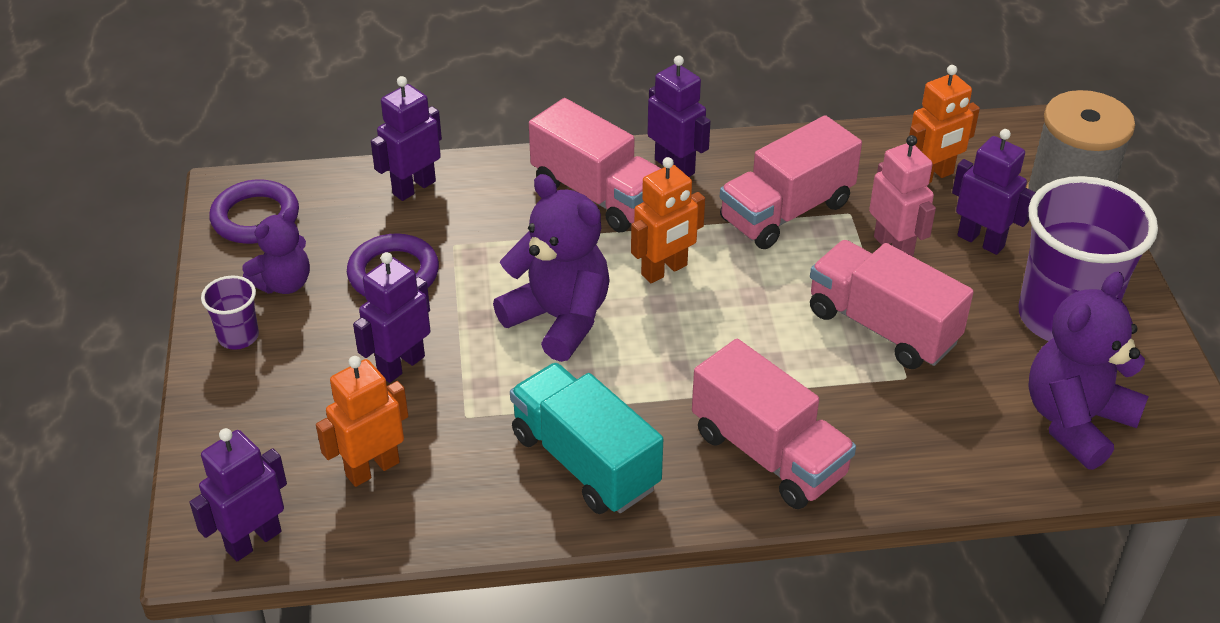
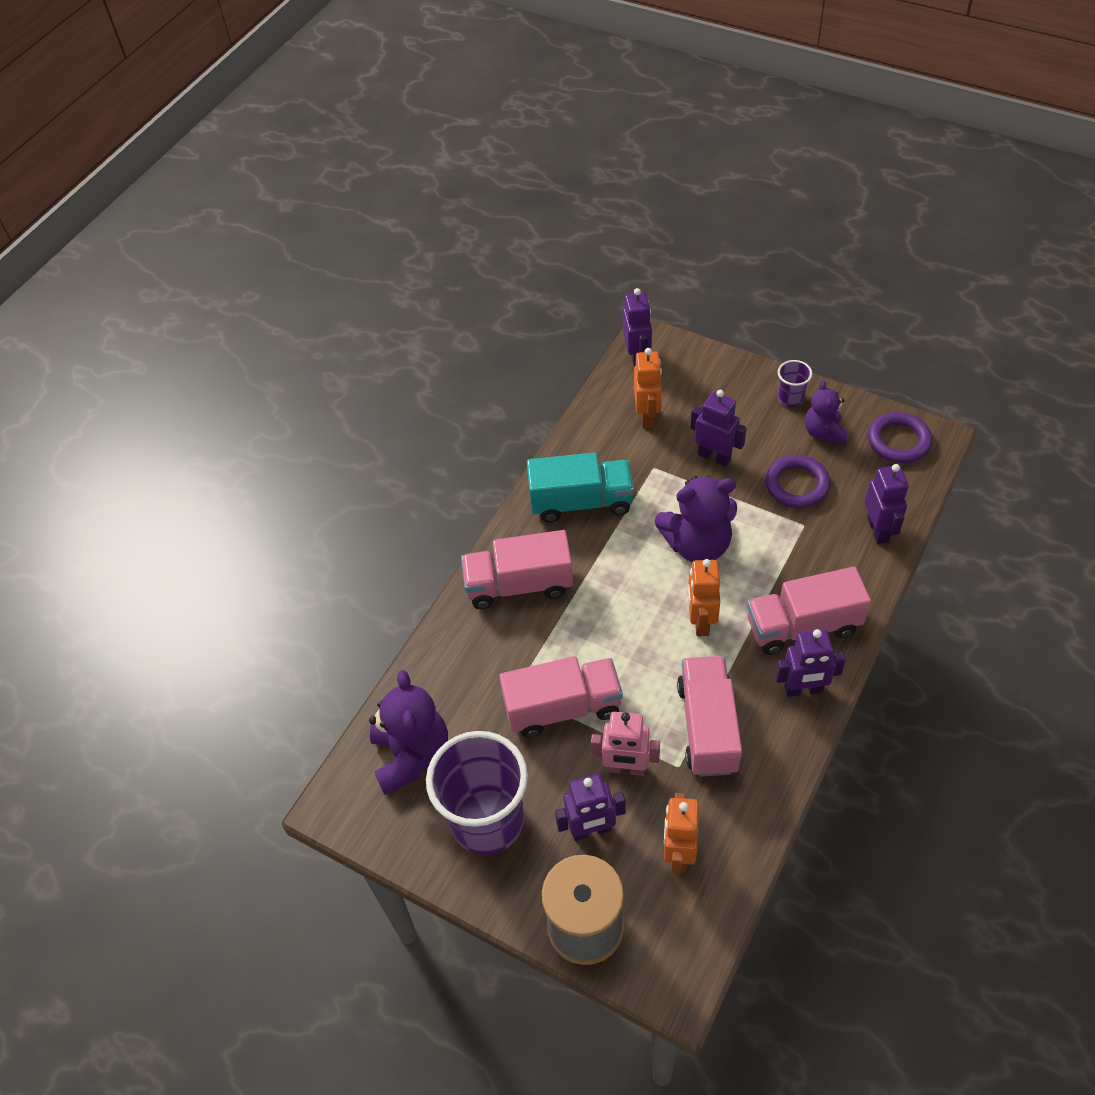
camera: 130 degrees right, 10 degrees up
(401, 365) = (714, 457): purple robot -> purple robot turned 45 degrees counterclockwise

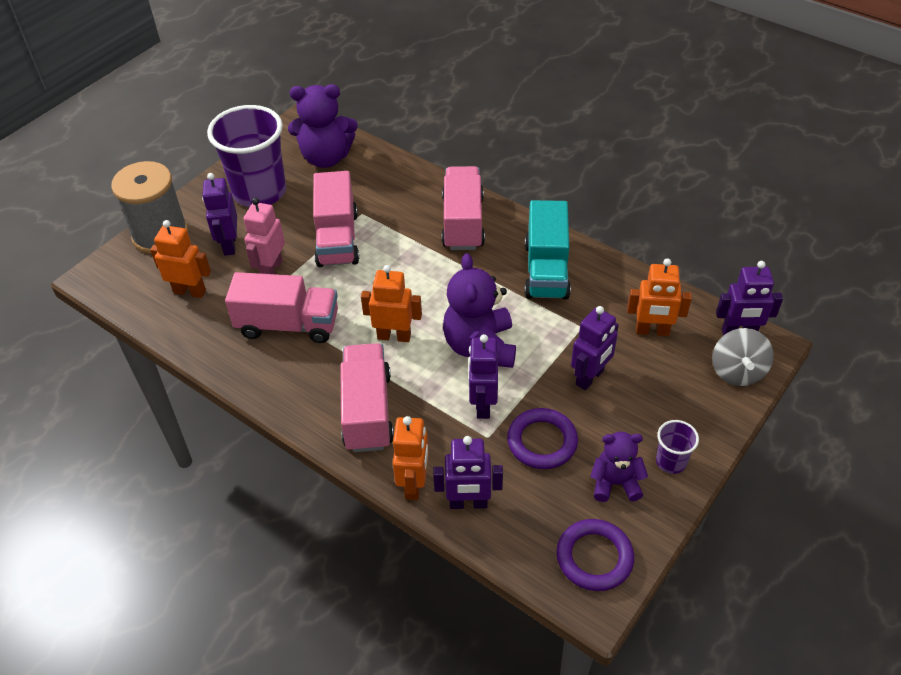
camera: 95 degrees right, 5 degrees down
(682, 358) = (737, 371): none -> grey spinning top
(803, 689) = (301, 398): purple robot -> purple robot (482, 404)
(872, 573) = (414, 484): none -> orange robot

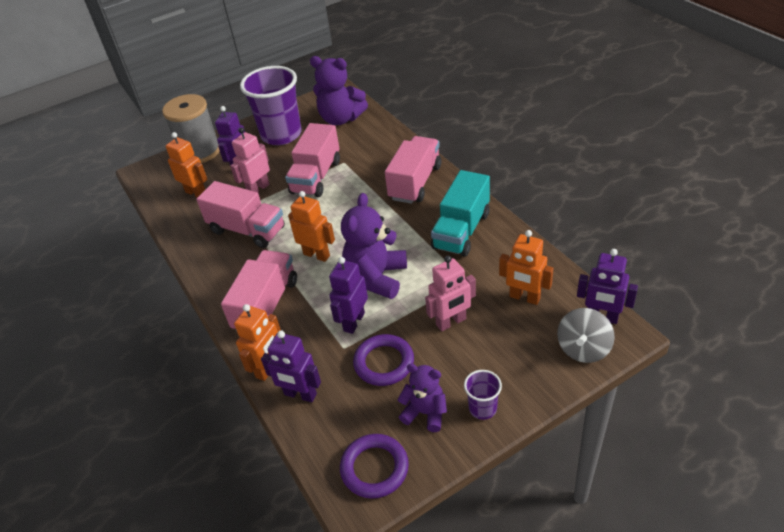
camera: 25 degrees right, 5 degrees down
(590, 377) = (451, 322): purple robot -> pink robot

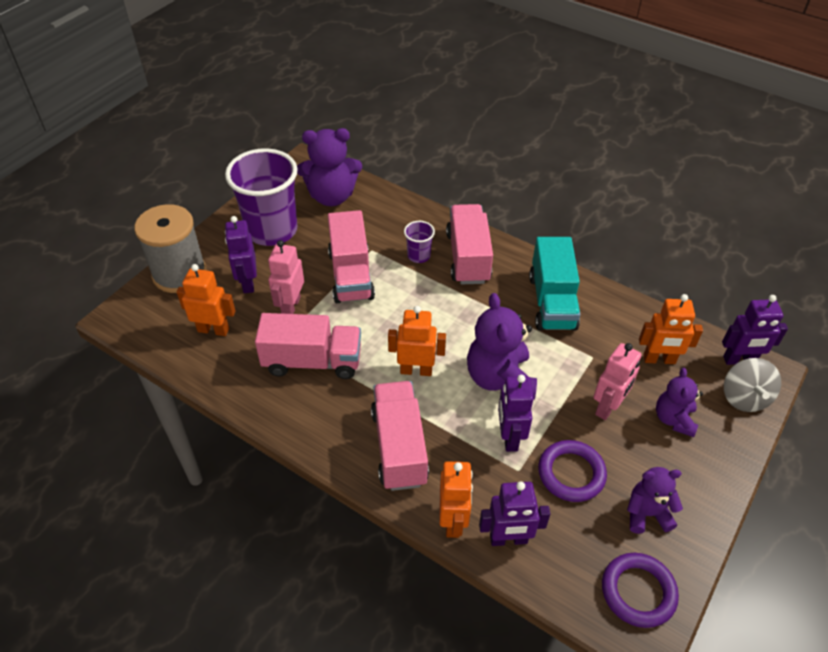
camera: 30 degrees left, 5 degrees up
(482, 408) = (696, 490): purple cup -> purple cup (418, 256)
(503, 347) = (674, 419): none -> purple teddy bear

